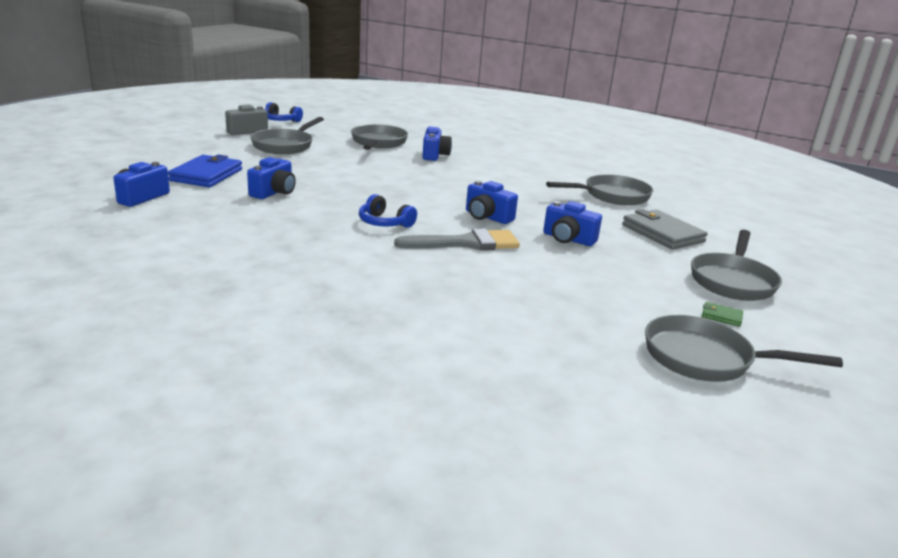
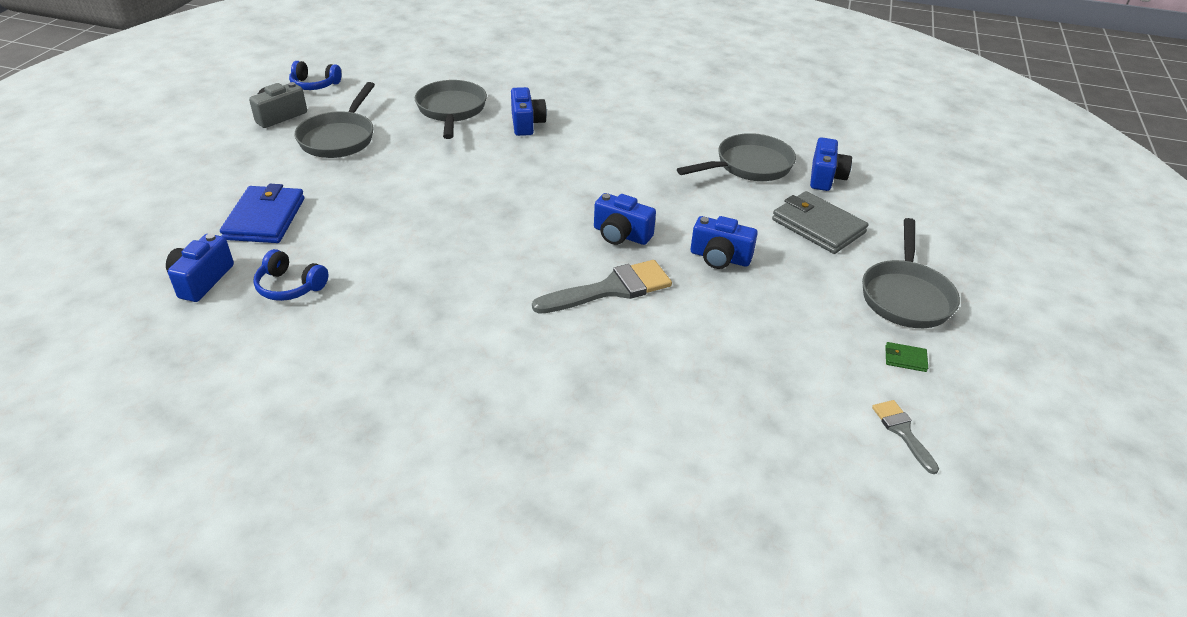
camera: 10 degrees left, 15 degrees up
(274, 192) = (360, 237): blue camera -> blue camera (825, 177)
(384, 223) = (509, 270): blue headphones -> blue headphones (290, 286)
(705, 359) = (902, 432): grey pan -> grey brush

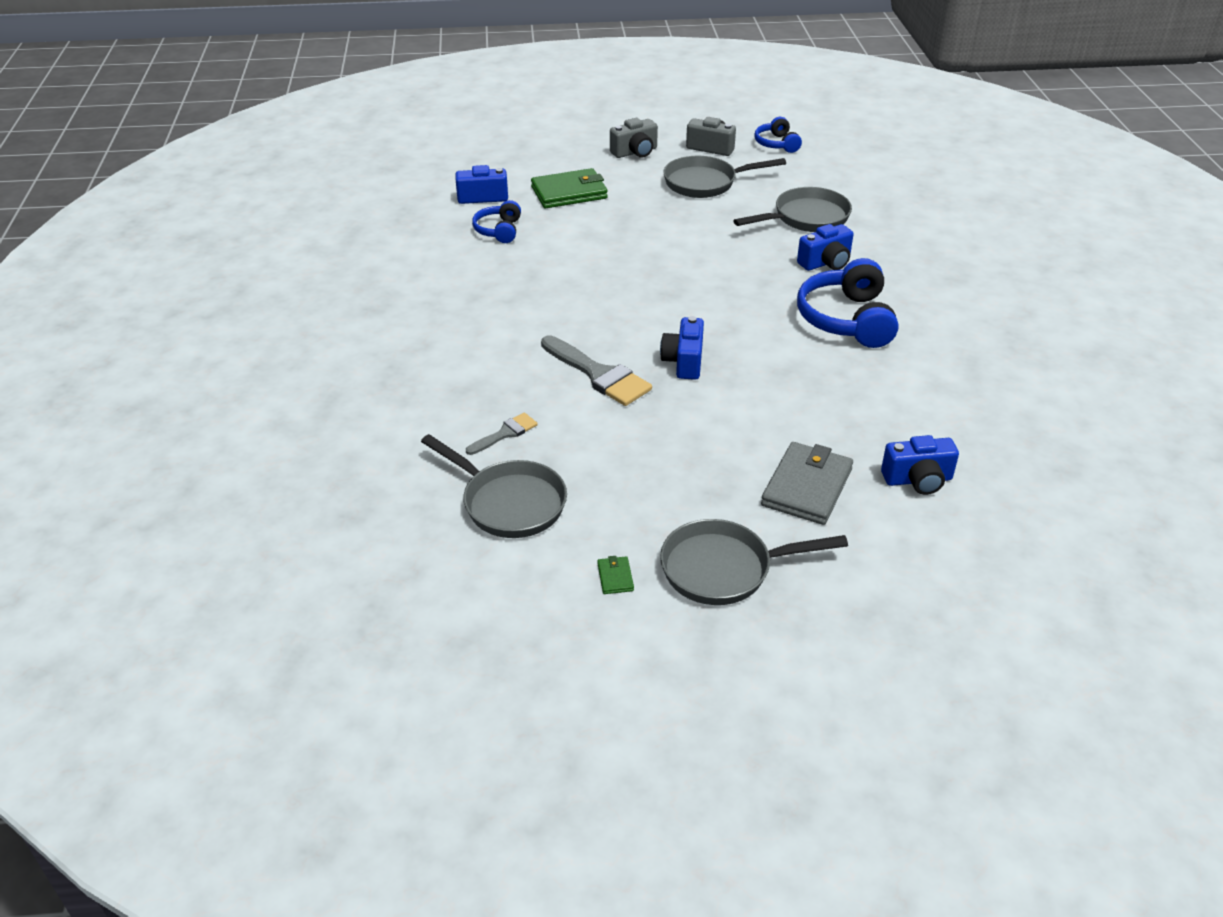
camera: 70 degrees right, 0 degrees up
(233, 157) = (635, 152): none -> grey camera
(265, 218) = (569, 193): blue wallet -> green wallet
(613, 141) = (846, 319): none -> blue headphones
(720, 258) = (694, 428): blue camera -> none
(749, 166) = (886, 418): grey pan -> grey pan (508, 503)
(902, 432) = (506, 583): grey brush -> grey brush (505, 433)

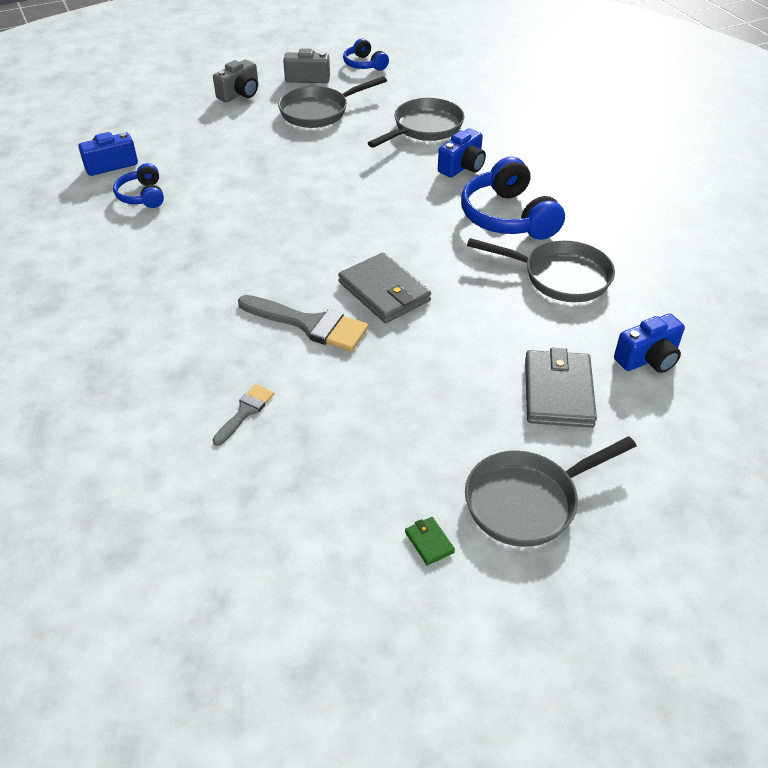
camera: 20 degrees left, 5 degrees up
(508, 503) = (283, 489): grey pan -> grey pan (559, 277)
(569, 193) = (195, 144): green wallet -> none
(684, 361) = (384, 292): blue camera -> grey wallet

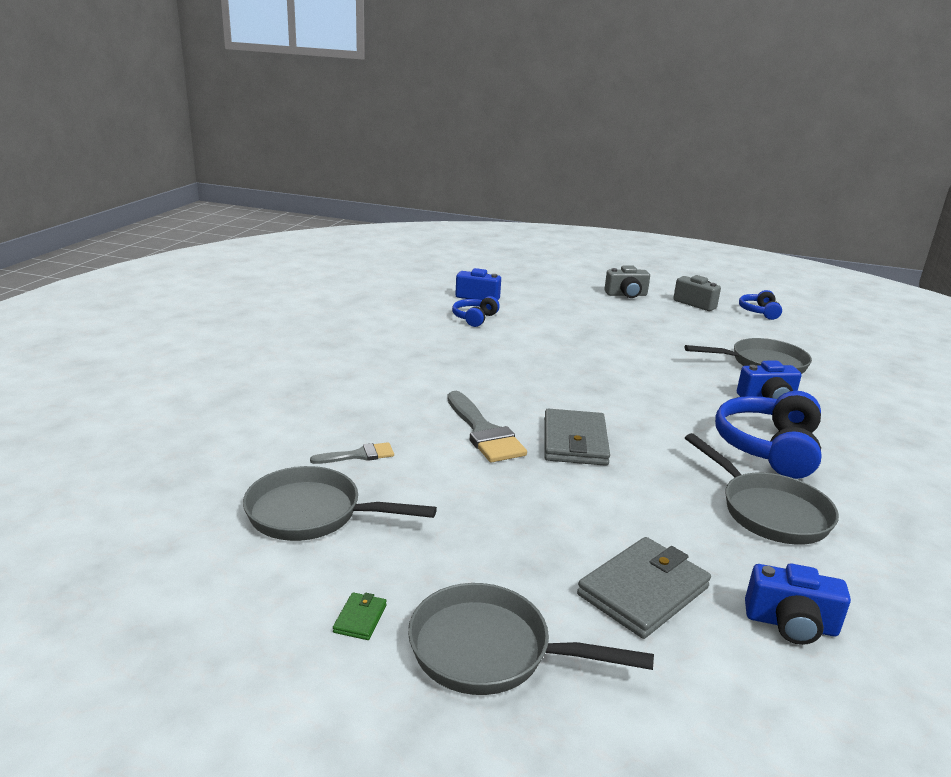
camera: 40 degrees right, 20 degrees down
(319, 112) = (677, 323): grey pan -> grey pan (312, 514)

